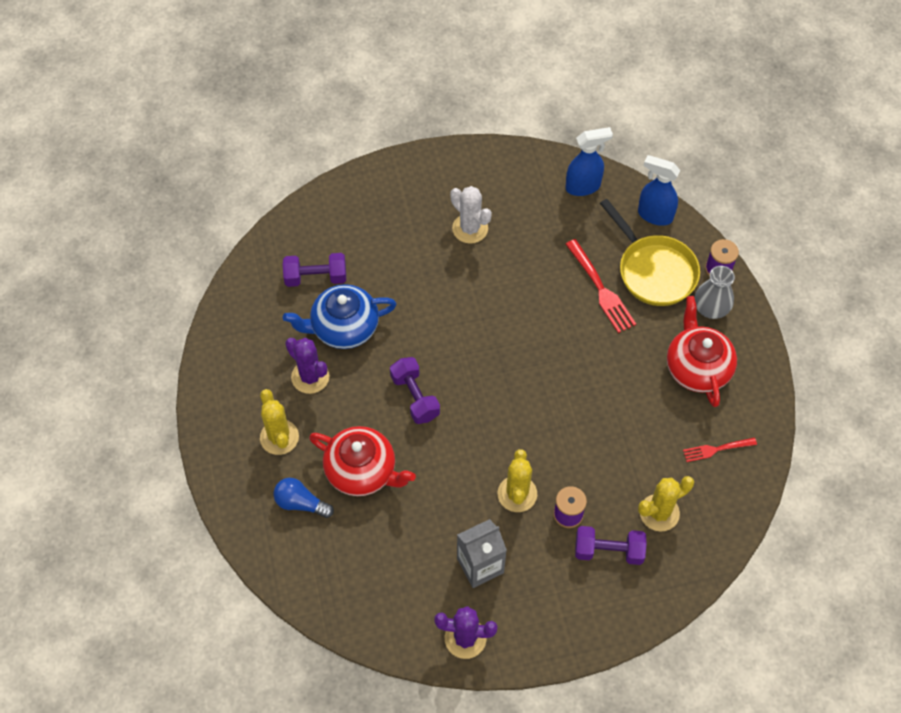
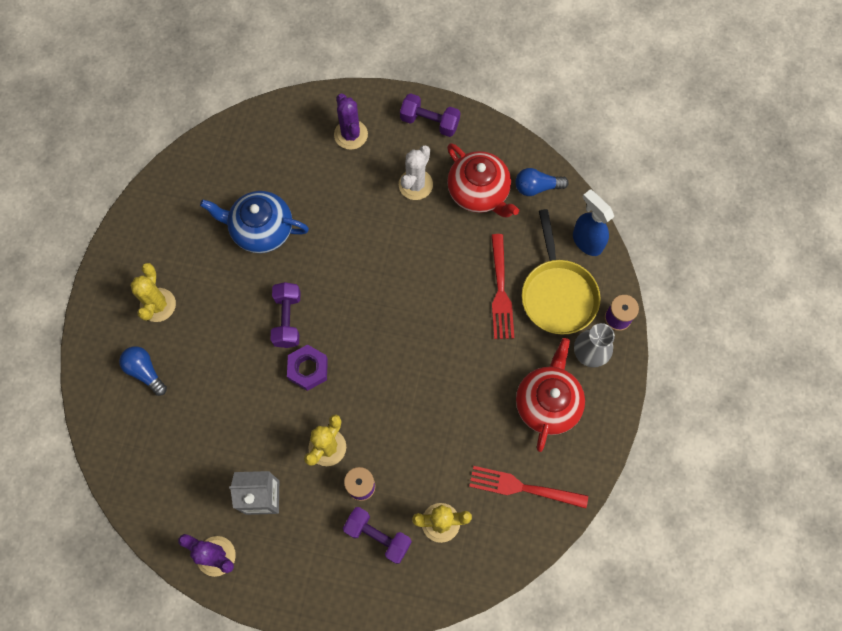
camera: 25 degrees right, 10 degrees up
(310, 377) = (210, 262): purple cactus -> purple cactus (351, 134)
(316, 277) = (261, 174): purple dumbbell -> purple dumbbell (430, 122)
(362, 471) = (209, 366): red teapot -> red teapot (479, 192)
(459, 433) = (308, 369): none -> purple nut
(470, 228) = (415, 184): white cactus -> white cactus turned 45 degrees clockwise
(583, 186) = (536, 187): blue spray bottle -> blue light bulb
(717, 449) = (524, 487): red fork -> red fork, size x1.63

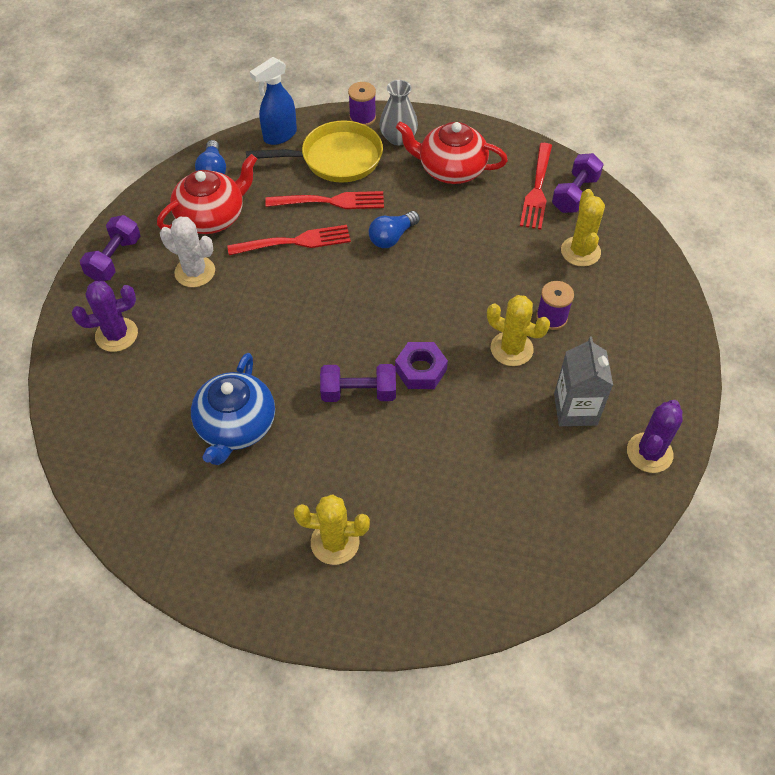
camera: 90 degrees left, 15 degrees down
(145, 371) = (428, 550): blue light bulb -> blue light bulb (392, 237)
(378, 536) = (602, 302): purple dumbbell -> purple dumbbell (575, 194)
(450, 261) = (294, 242): none -> red fork

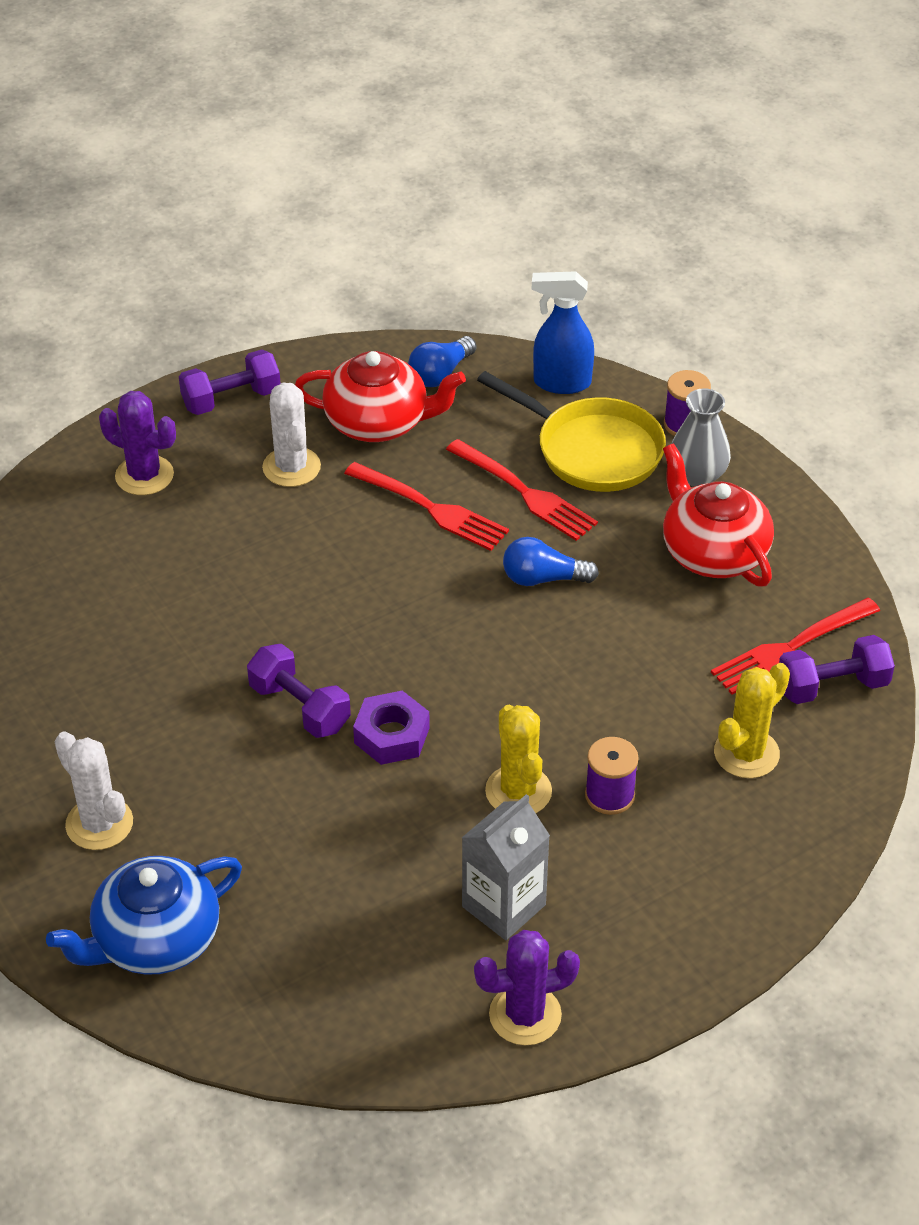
camera: 45 degrees right, 10 degrees down
(236, 426) = (145, 646): blue teapot -> blue teapot (155, 940)
(335, 542) = (99, 824): yellow cactus -> white cactus

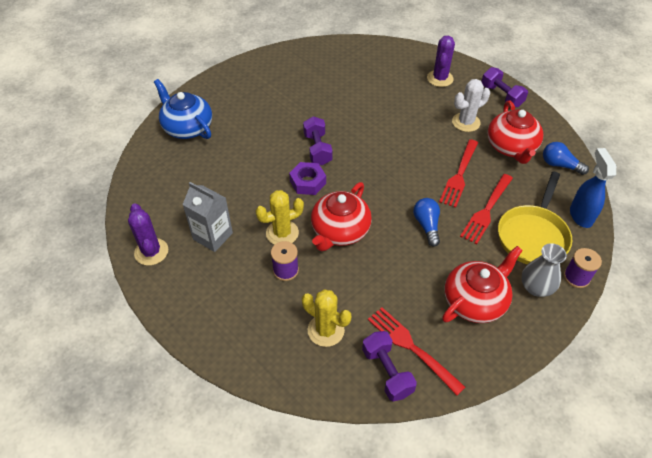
camera: 80 degrees right, 5 degrees up
(99, 824) = (243, 102): white cactus -> none
(299, 707) = (317, 149): purple dumbbell -> purple dumbbell turned 45 degrees counterclockwise
(531, 703) = (339, 231): none -> red teapot

